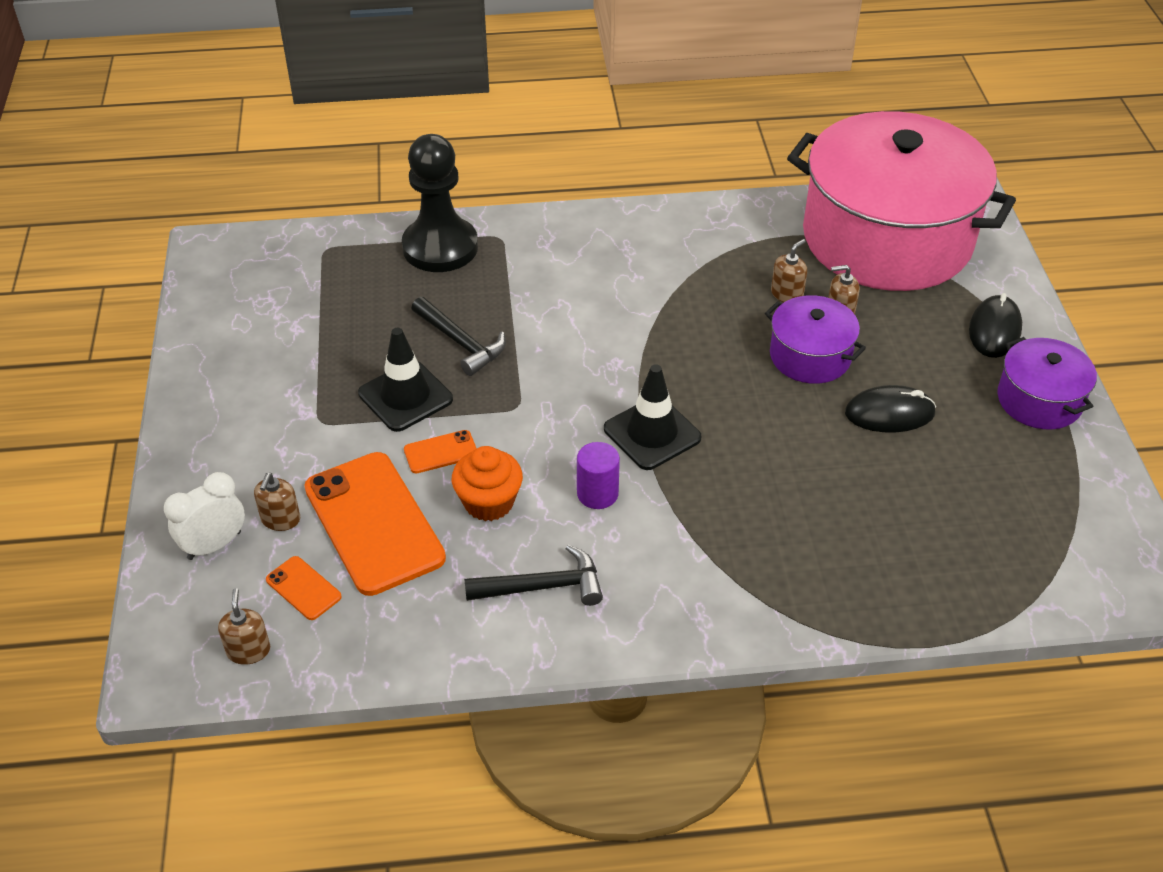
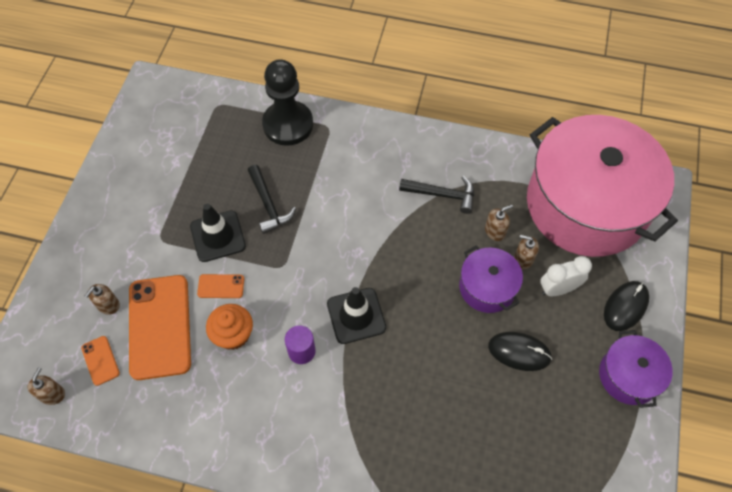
camera: 20 degrees right, 15 degrees up
(214, 545) = (64, 311): white clock -> white clock (558, 289)
(542, 587) = (238, 410): black hammer -> black hammer (442, 195)

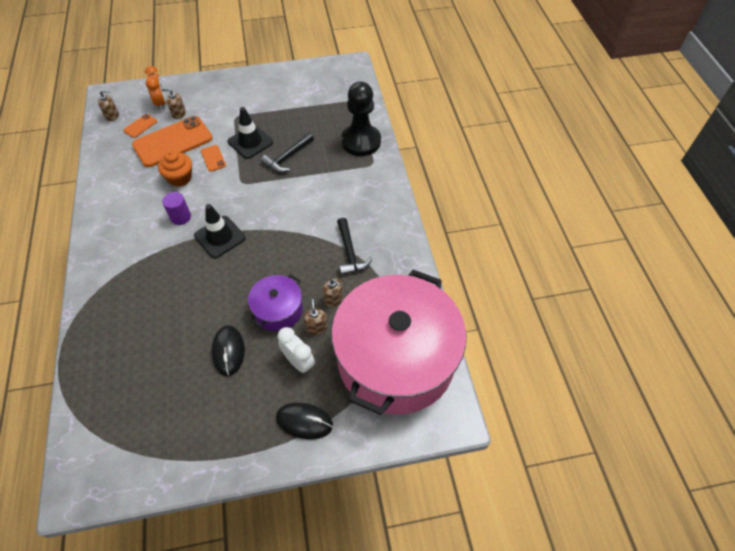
camera: 65 degrees right, 5 degrees down
(71, 321) = (162, 103): none -> orange clock
(628, 376) = (236, 442): purple pot -> none

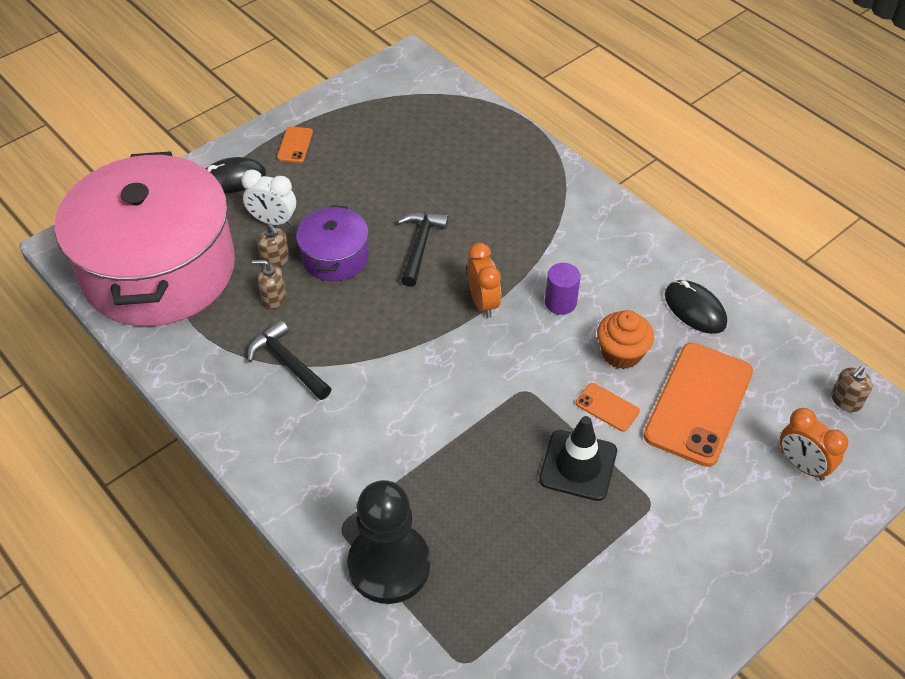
camera: 150 degrees right, 5 degrees down
(140, 126) = (780, 405): orange phone -> orange phone (295, 145)
(178, 114) = (750, 459): brown soap dispenser -> none
(220, 237) = (483, 302): black traffic cone -> orange clock
(228, 351) = (361, 198): black mouse -> black mouse (695, 309)
(287, 157) = (492, 468): black hammer -> black hammer (420, 246)

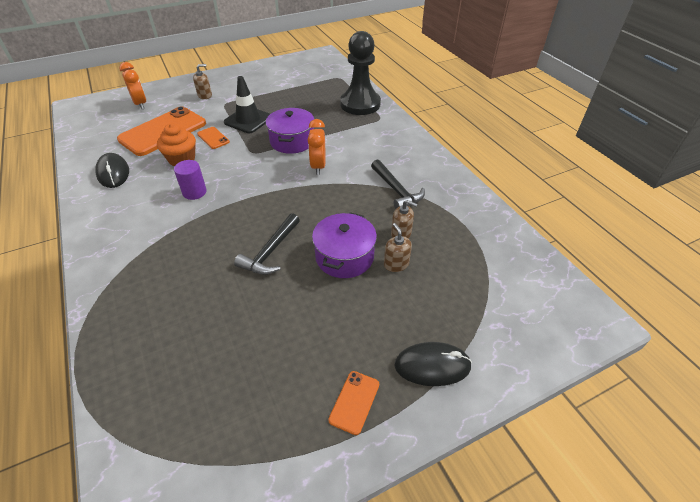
camera: 165 degrees left, 5 degrees down
(159, 269) = (500, 276): pink pot -> none
(273, 221) = (393, 303): white clock -> none
(476, 429) = (292, 141): none -> purple pot
(483, 302) = (247, 202): orange clock -> orange clock (318, 166)
(846, 400) = (87, 121): brown soap dispenser -> brown soap dispenser (205, 95)

